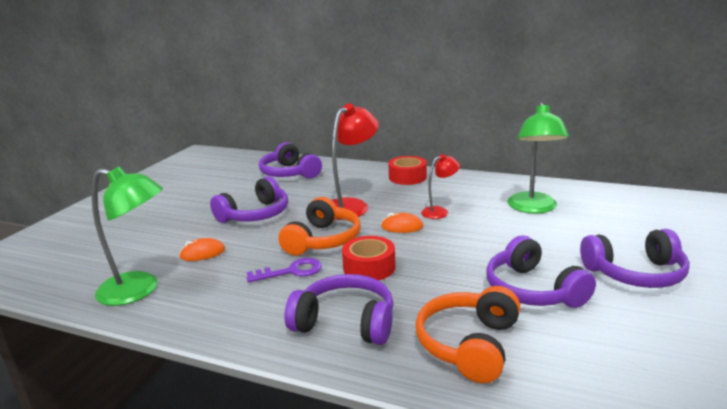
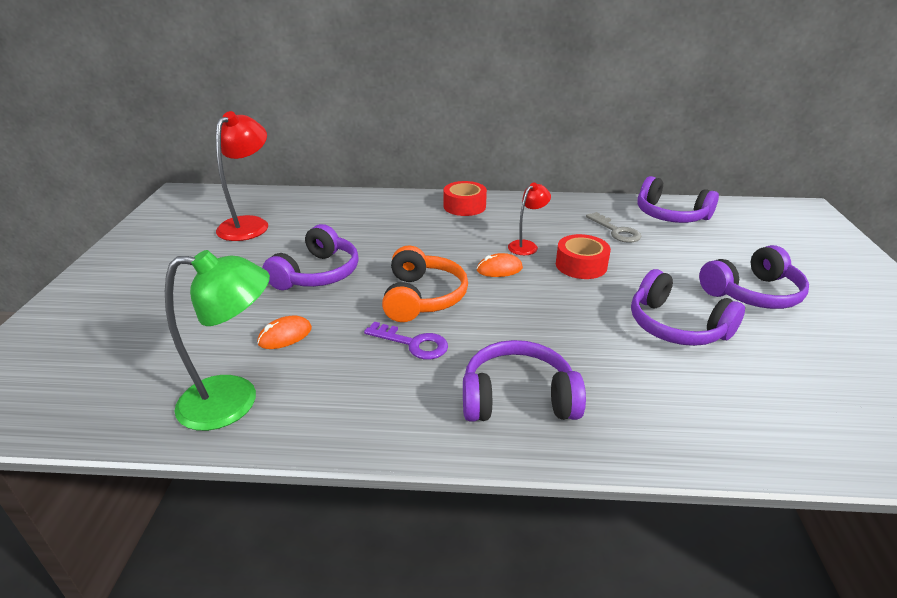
camera: 20 degrees left, 10 degrees up
(289, 173) = (322, 213): purple headphones -> purple headphones (670, 215)
(291, 271) = (413, 343): purple key -> purple key turned 60 degrees clockwise
(352, 206) = (426, 249): red lamp -> red lamp (249, 224)
(369, 267) = (497, 325): red tape -> red tape (581, 265)
(469, 344) = (658, 400): orange headphones -> none
(533, 208) = (616, 231): green lamp -> grey key

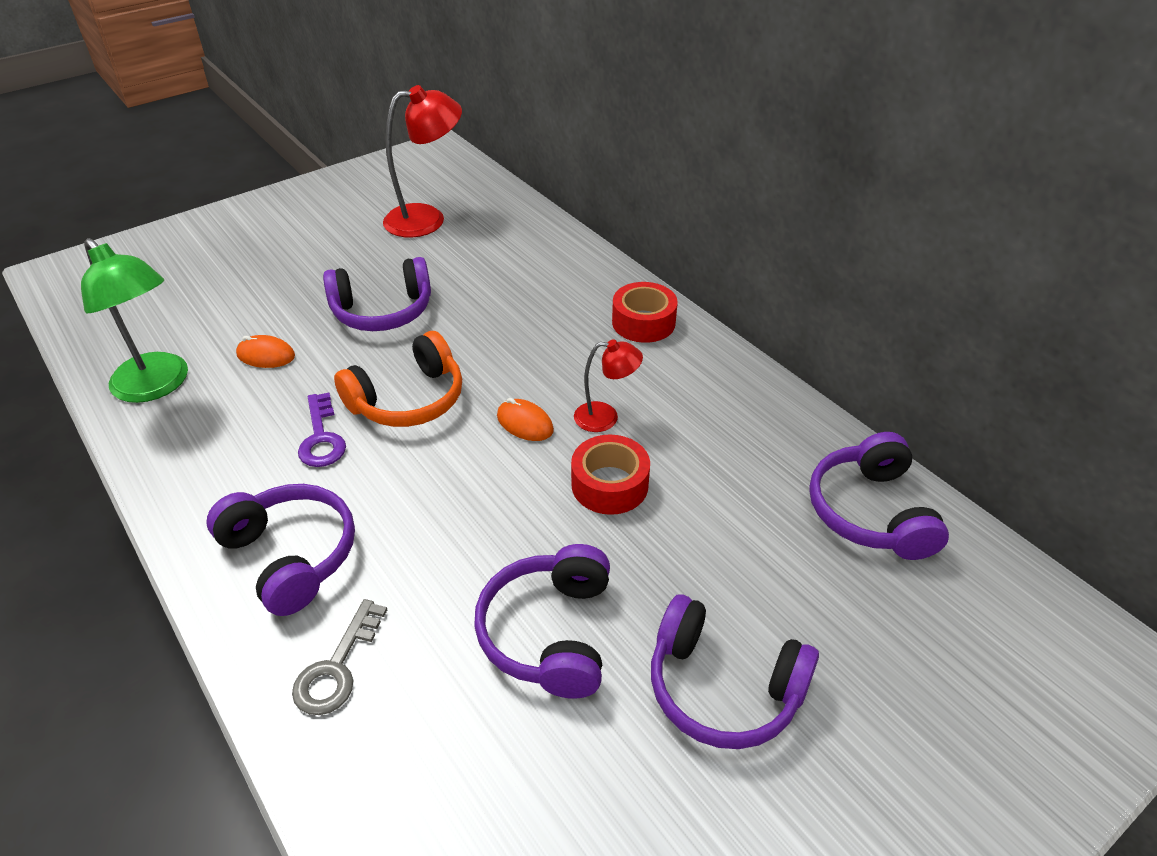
camera: 50 degrees right, 10 degrees up
(616, 231) = (744, 478): grey key -> grey key (337, 668)

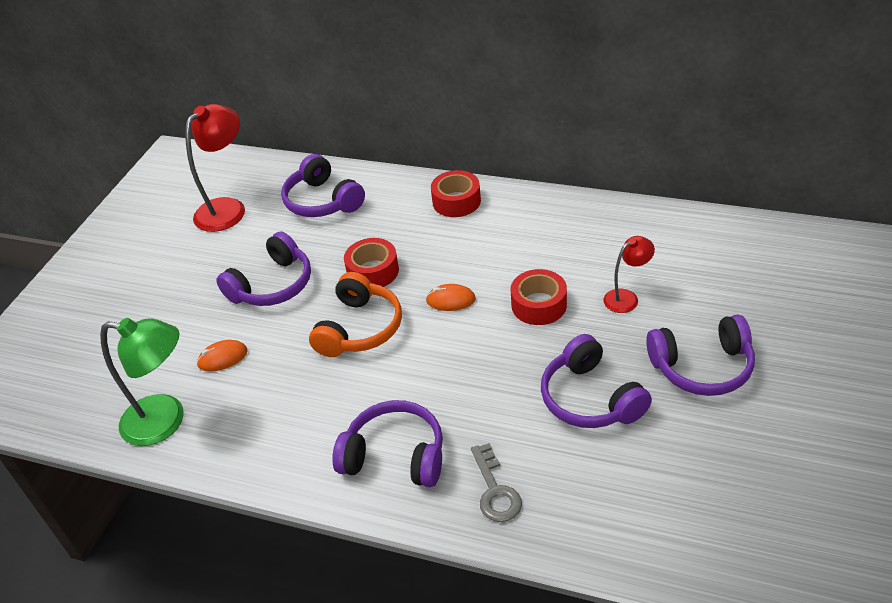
camera: 30 degrees left, 0 degrees up
(321, 438) = (329, 383): purple key -> none
(484, 349) = (373, 271): none -> red tape
(605, 417) = (495, 269): red lamp -> red lamp (626, 297)
(870, 512) = (687, 239): purple headphones -> purple headphones (322, 201)

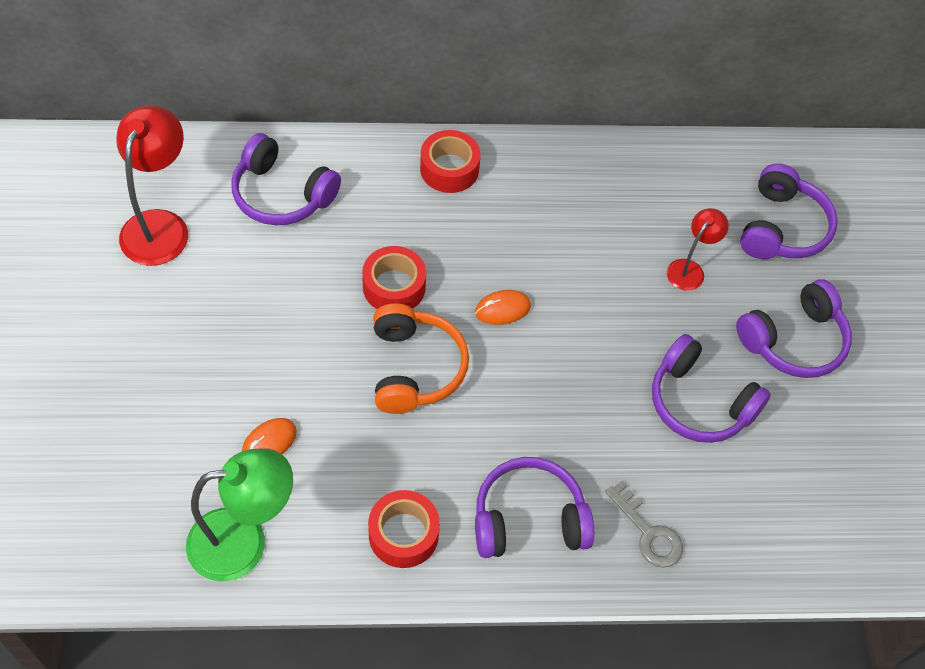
camera: 30 degrees left, 15 degrees up
(272, 285) = (279, 329): purple headphones -> purple headphones (782, 228)
(539, 305) = (602, 296): red tape -> red tape (403, 534)

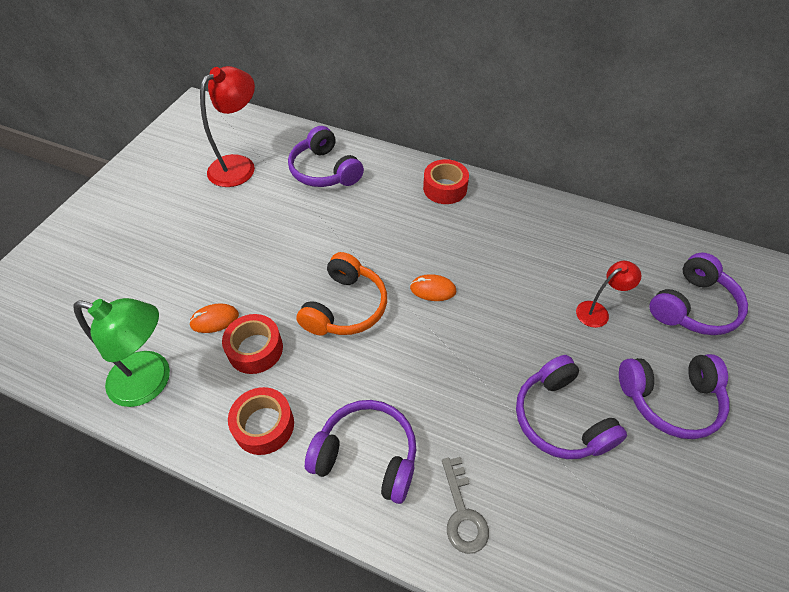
camera: 30 degrees right, 5 degrees down
(394, 287) = (363, 248): red tape -> red tape (255, 349)

